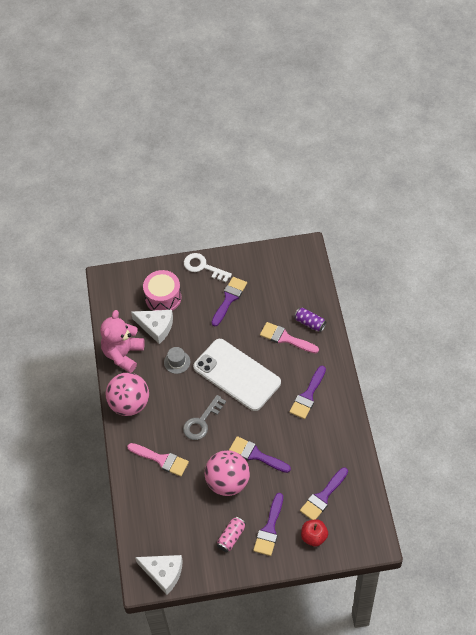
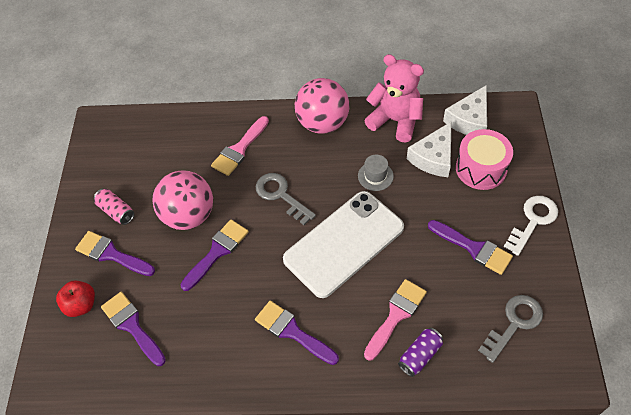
camera: 100 degrees right, 0 degrees up
(163, 573) = (100, 141): white cheese -> white cheese (469, 120)
(279, 276) = (514, 323): none -> grey key

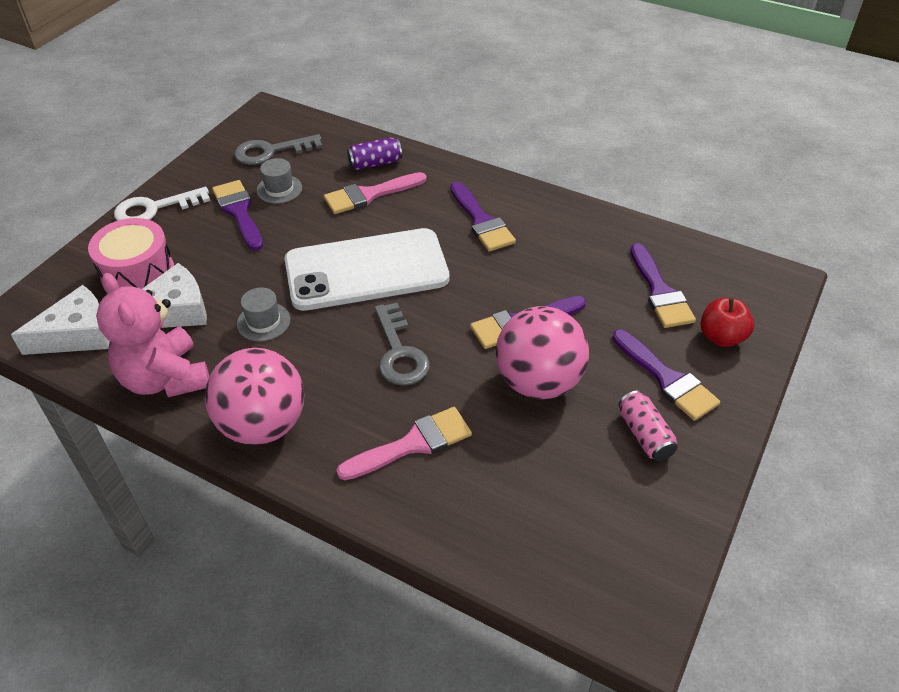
camera: 155 degrees left, 10 degrees down
(467, 285) = (279, 189): none -> grey hat

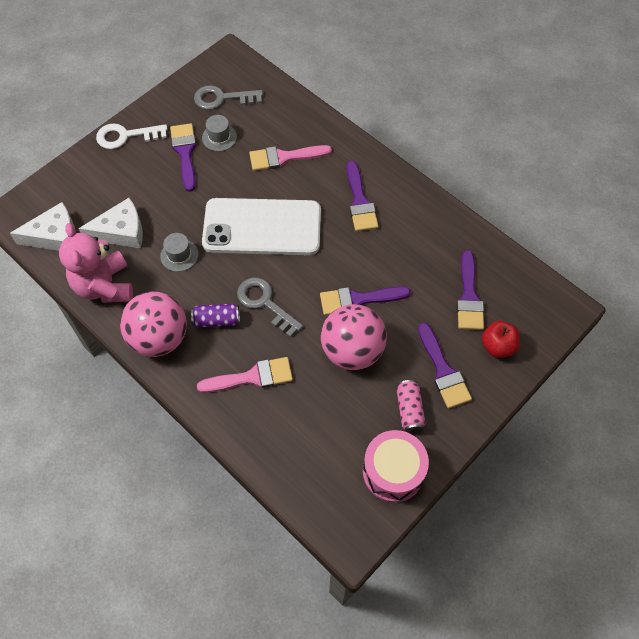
camera: 15 degrees right, 15 degrees up
(139, 275) = (103, 195): pink drum -> pink drum (393, 472)
(375, 163) = (297, 127): purple can -> purple can (216, 320)
(399, 352) = (265, 303): grey key -> grey key turned 135 degrees clockwise

